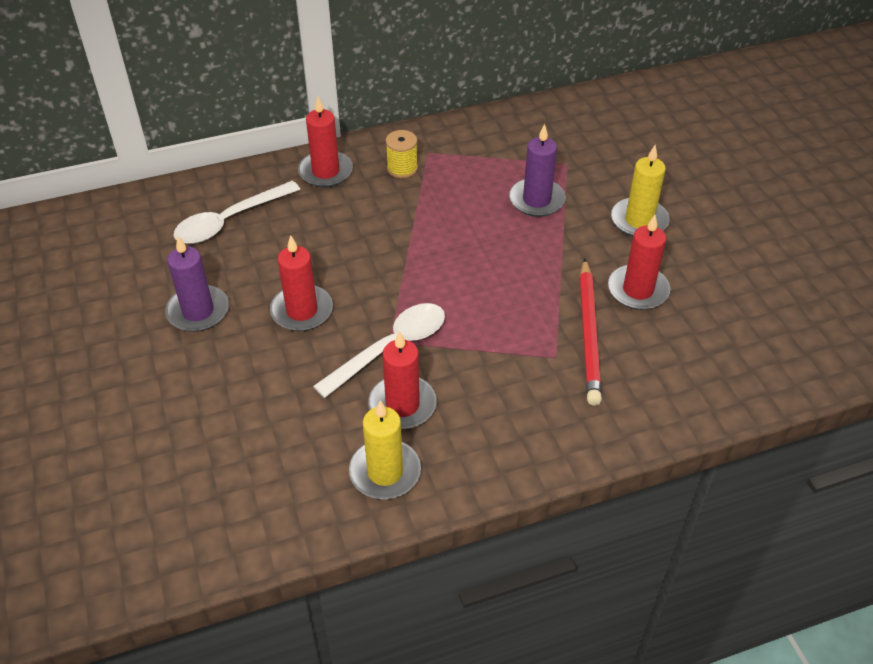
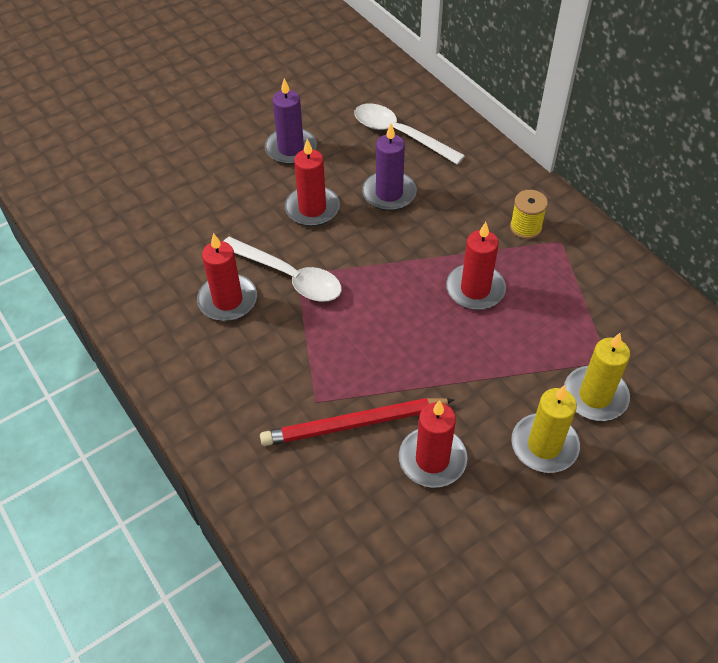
camera: 75 degrees right, 5 degrees up
(326, 172) = (492, 175): red candle -> red candle (475, 289)
(385, 472) = (156, 306): yellow candle -> yellow candle (595, 396)
(536, 200) = (532, 345): purple candle -> purple candle (389, 193)

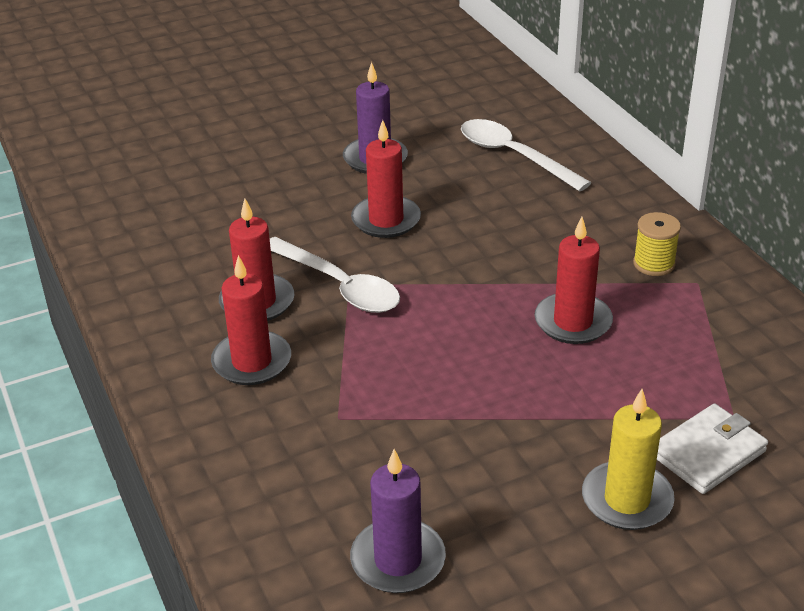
camera: 10 degrees right, 15 degrees down
(354, 424) = (381, 447): red pencil -> none
(389, 193) = (486, 213): purple candle -> purple candle (398, 560)
(432, 459) = (473, 497): red candle -> red candle (252, 362)
(595, 396) = (708, 453): yellow candle -> white wallet

